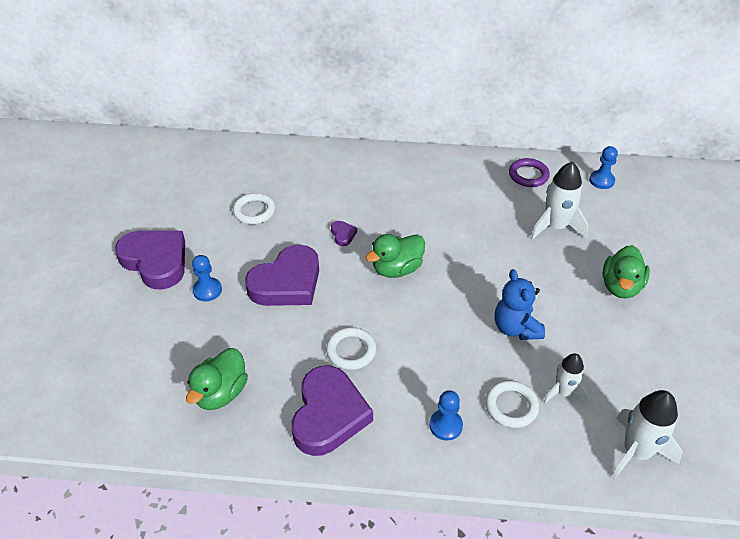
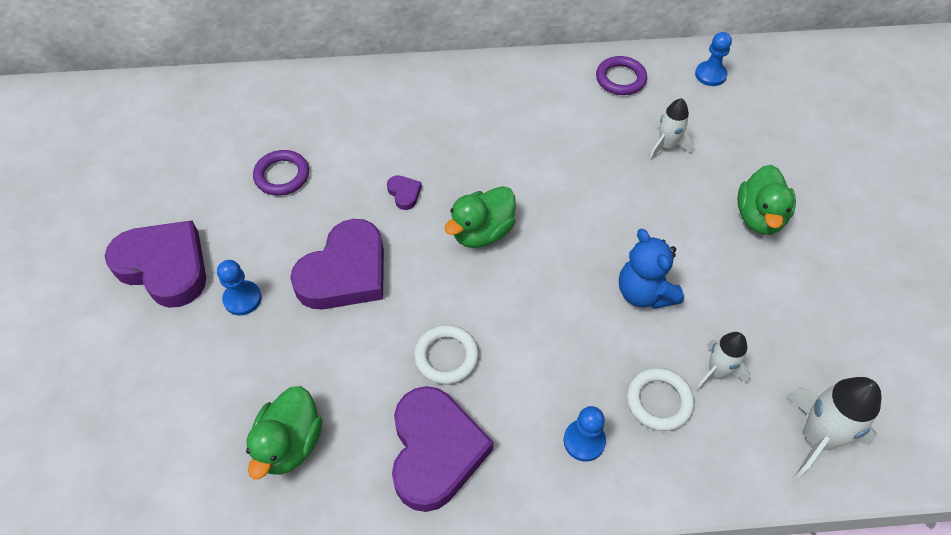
camera: 10 degrees left, 10 degrees up
(254, 211) = (282, 175): white ring -> purple ring
(555, 227) = (667, 146): white rocket -> white rocket, size x0.64

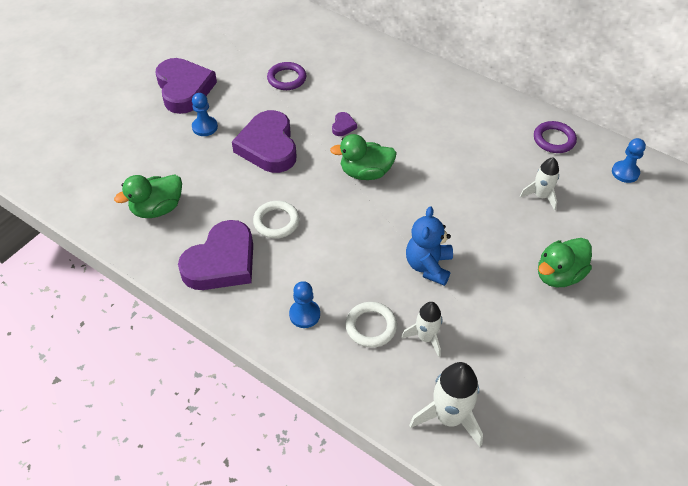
camera: 40 degrees right, 5 degrees down
(345, 272) = (268, 146): purple heart -> purple heart turned 90 degrees clockwise

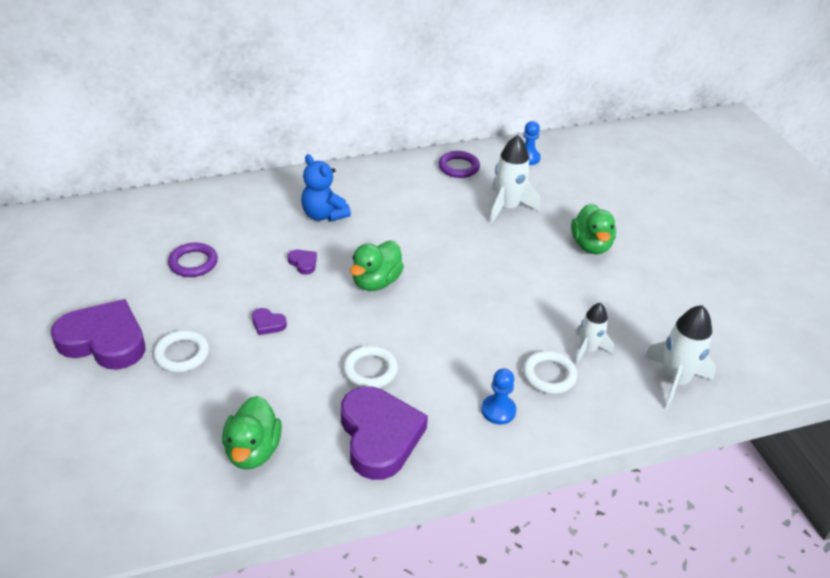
camera: 55 degrees left, 10 degrees down
(205, 127) = (182, 354): blue pawn -> white ring
(268, 146) = (268, 324): purple heart -> purple heart, size x0.41
(428, 266) = (517, 306): blue teddy bear -> blue teddy bear (324, 215)
(540, 196) = (507, 207): white rocket -> white rocket, size x1.57

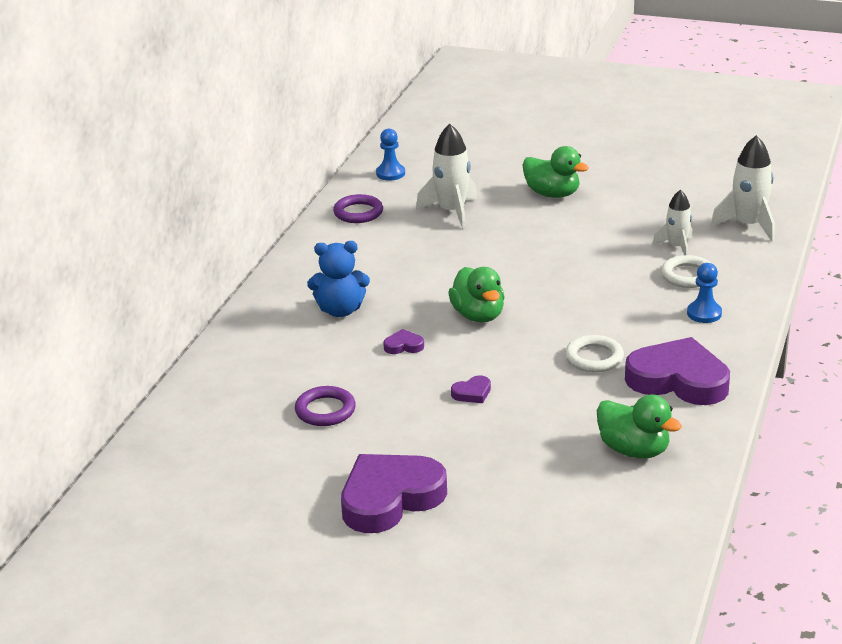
camera: 50 degrees left, 10 degrees down
(182, 354) = (463, 455): white ring -> none

